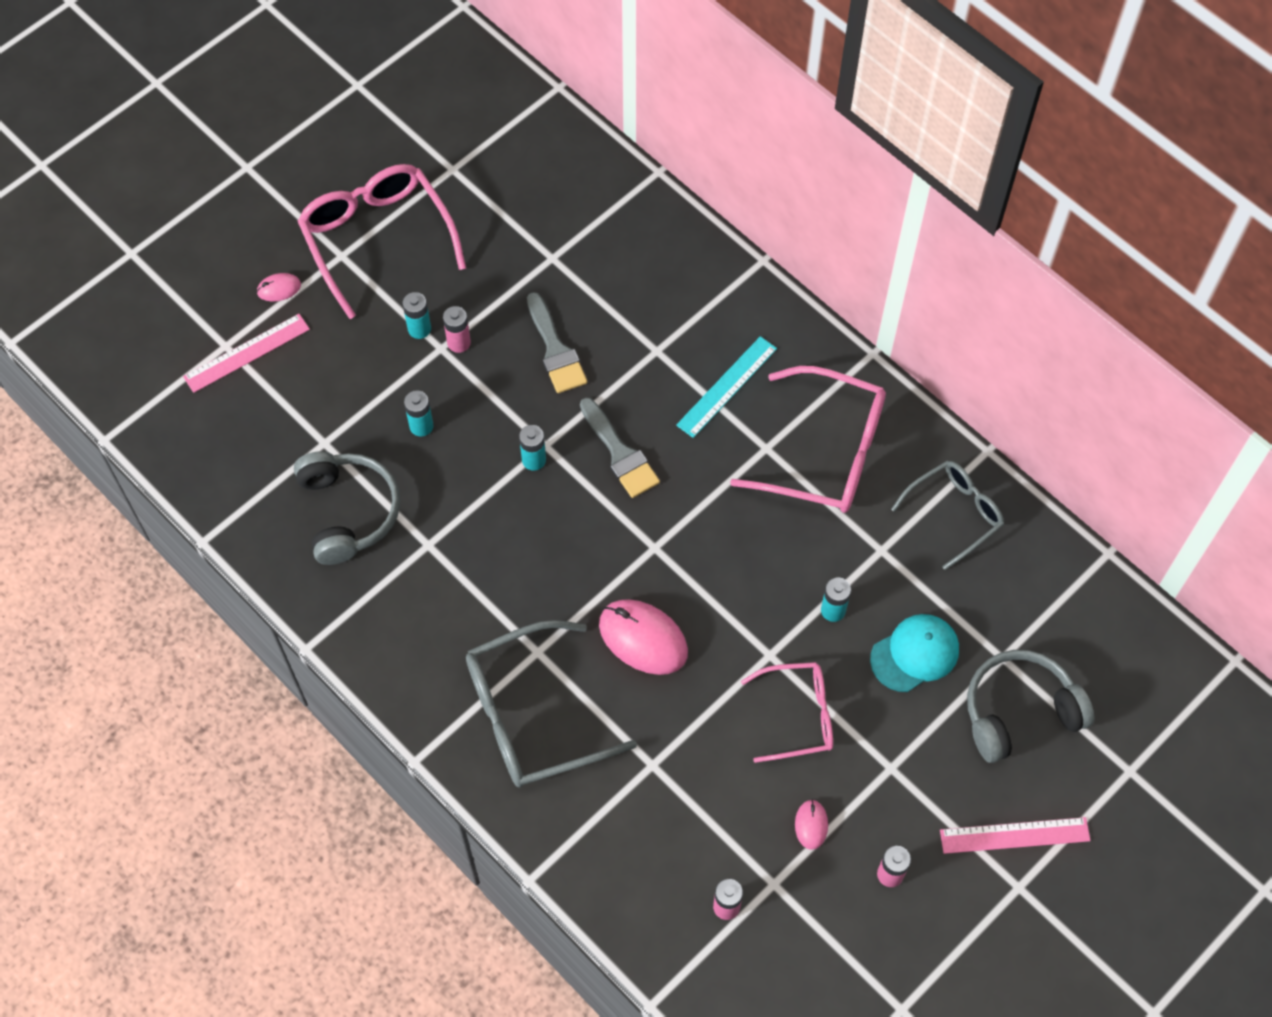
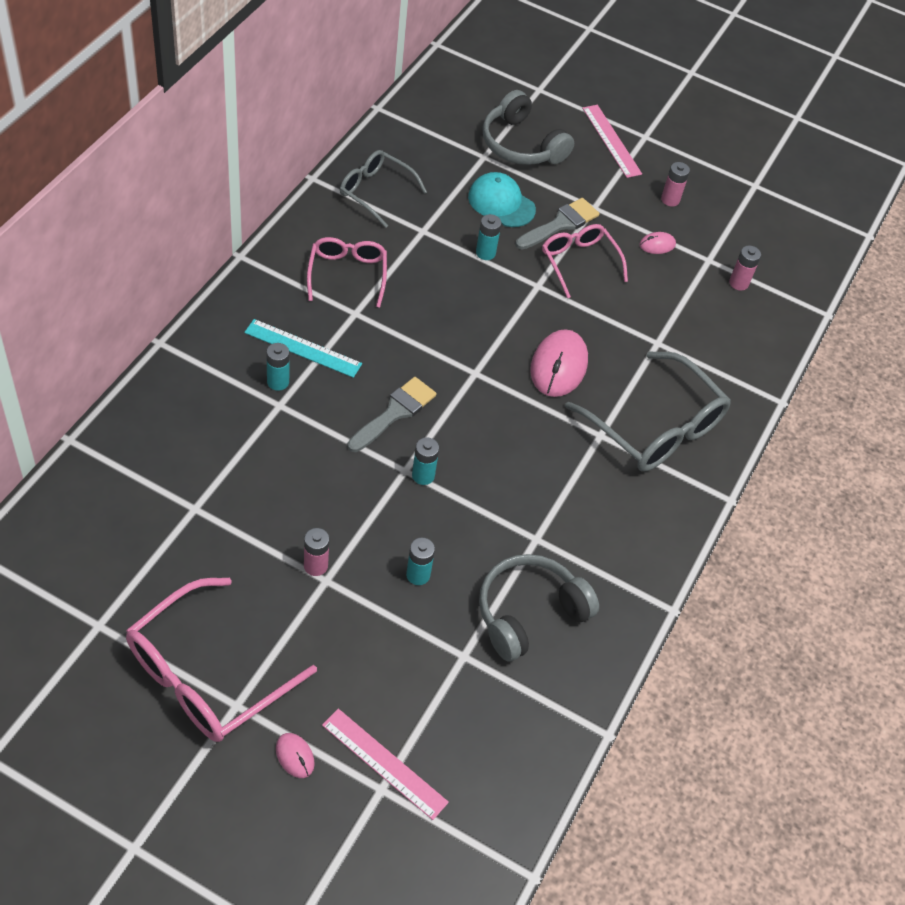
camera: 115 degrees left, 10 degrees down
(419, 329) = (309, 605): turquoise battery -> turquoise battery (278, 382)
(555, 350) = (301, 483): grey brush -> grey brush (560, 224)
(825, 453) = (347, 274): pink glasses -> pink glasses, size x0.61

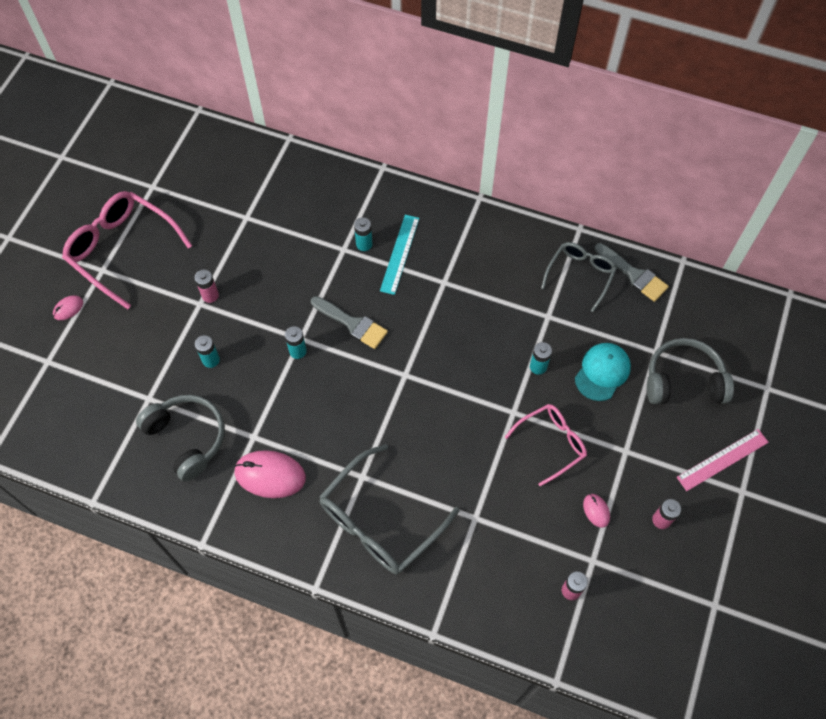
camera: 90 degrees right, 10 degrees up
(347, 274) = (482, 270): pink glasses -> none
(384, 763) = (65, 360): pink ruler -> none
(521, 145) = (683, 380): grey headphones -> grey headphones turned 45 degrees clockwise
(558, 366) = (427, 437): pink mouse -> pink mouse (270, 475)
(560, 224) = (593, 423): grey brush -> grey brush (634, 275)

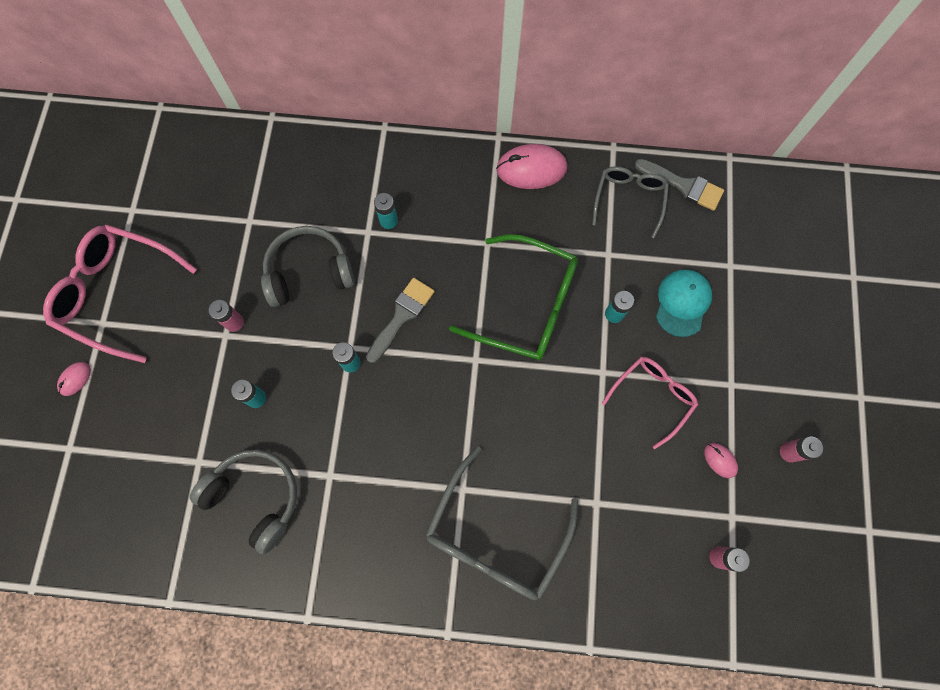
camera: 15 degrees left, 10 degrees up
(270, 475) = (361, 515): pink mouse -> pink mouse (531, 169)
(352, 324) = (402, 316): grey brush -> grey brush turned 75 degrees counterclockwise
(400, 254) = (430, 222): turquoise ruler -> none
(463, 341) = (526, 305): none -> green glasses
(683, 380) = (767, 290): grey headphones -> grey headphones (309, 272)
(722, 459) = (831, 368): pink ruler -> none

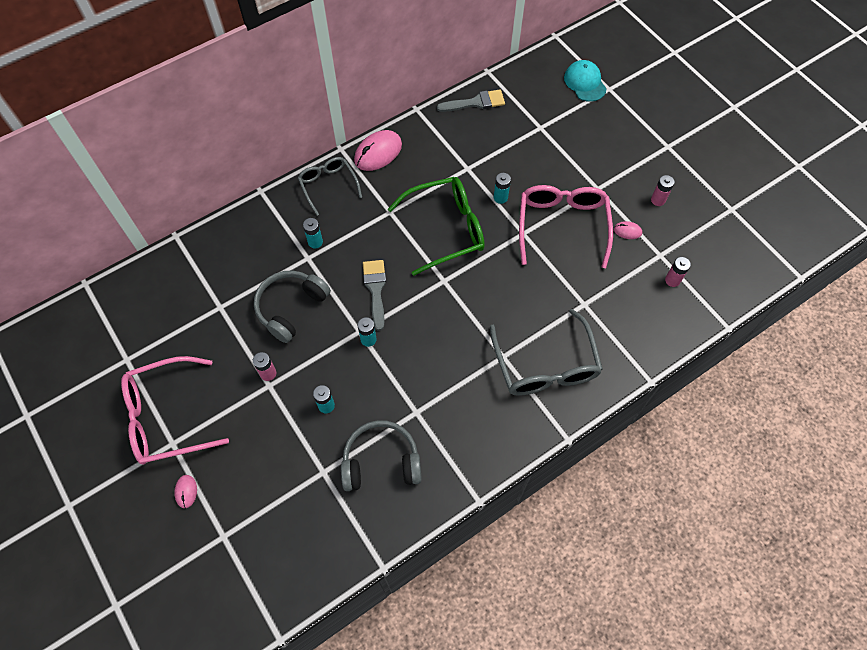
camera: 40 degrees left, 10 degrees down
(629, 200) = (451, 131): grey glasses -> grey glasses (328, 186)
(652, 397) = (562, 226): pink glasses -> pink glasses, size x1.63
(682, 303) = (532, 165): turquoise cap -> turquoise cap (585, 83)

